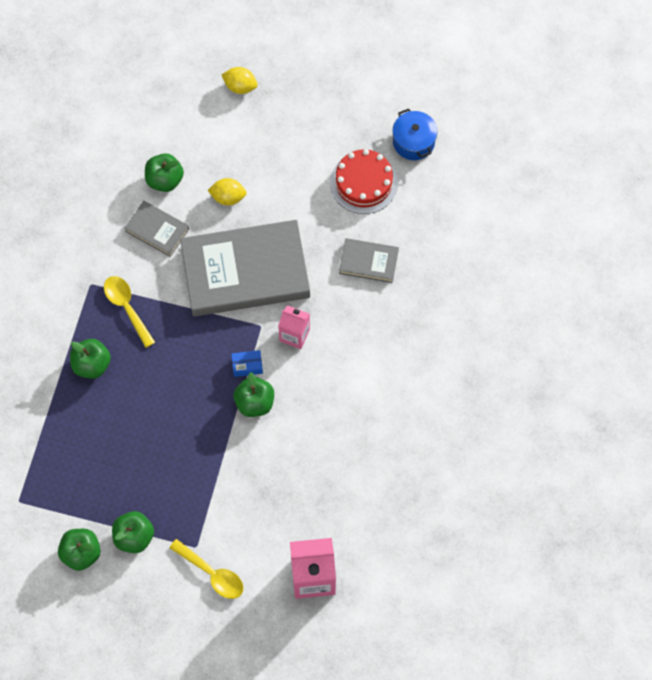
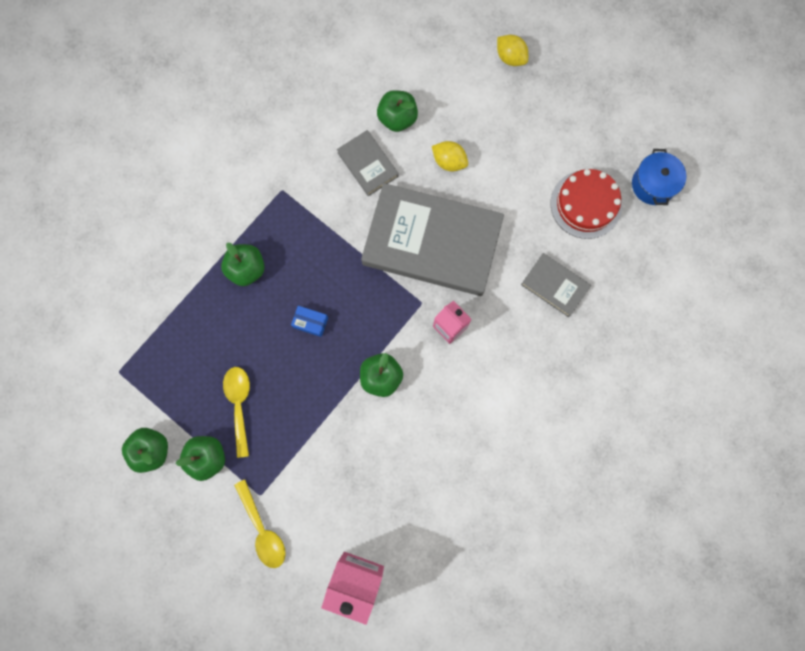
camera: 25 degrees right, 10 degrees up
(126, 307) = (304, 228): yellow spoon -> yellow spoon (239, 405)
(247, 366) = (391, 337): blue box -> blue box (310, 322)

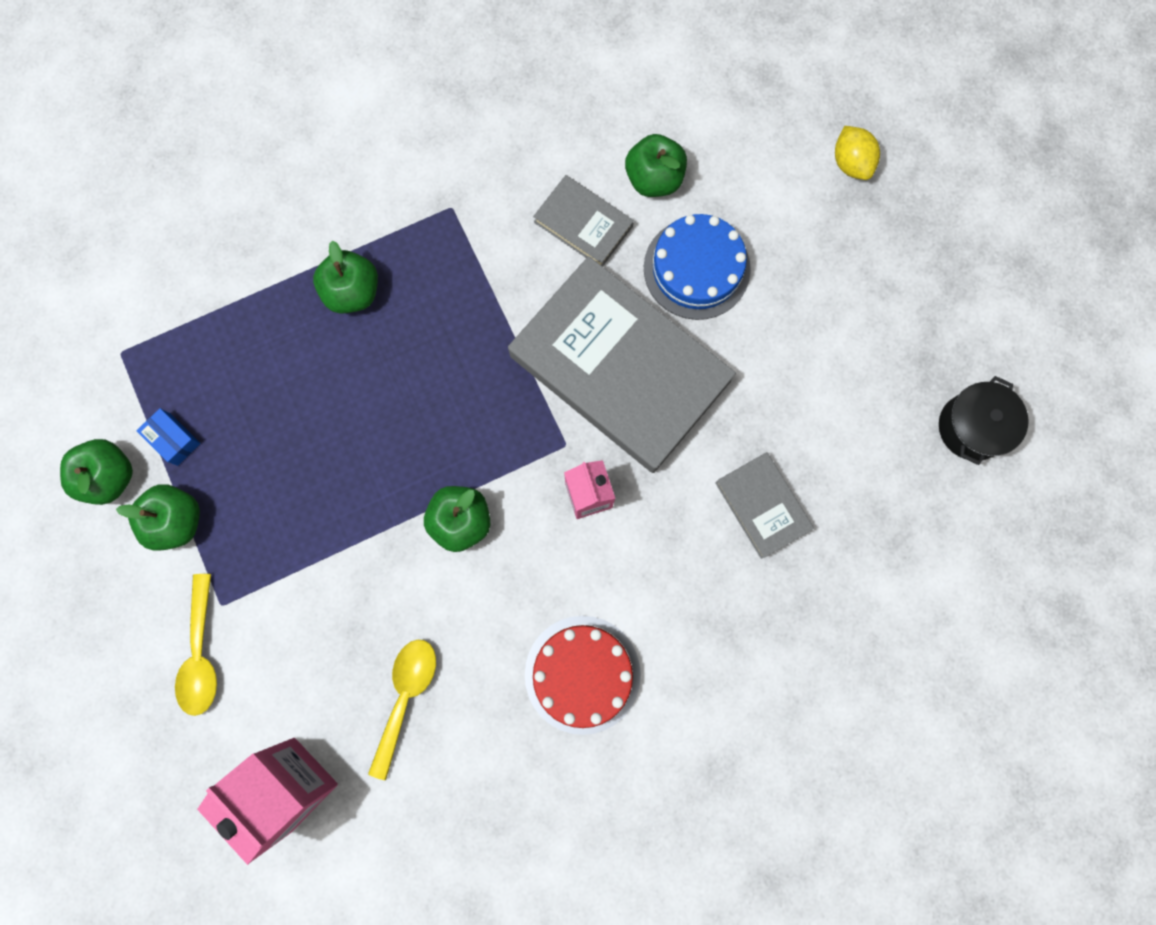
camera: 25 degrees right, 0 degrees up
(239, 405) = (254, 470): yellow spoon -> yellow spoon (405, 697)
(310, 322) = (402, 402): blue box -> blue box (174, 439)
(368, 164) = (583, 224): grey book -> grey book turned 45 degrees counterclockwise
(449, 161) = (696, 268): yellow lemon -> blue cake
(586, 204) = (861, 412): red cake -> red cake (582, 674)
(653, 184) = (971, 427): blue pot -> black pot

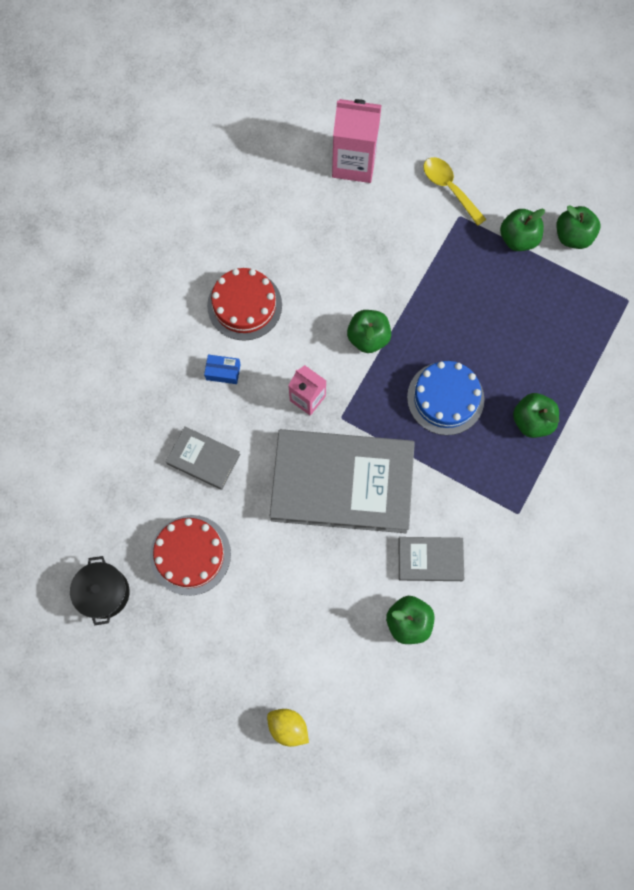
camera: 145 degrees right, 5 degrees down
(174, 439) = (557, 276): blue box -> blue box (223, 372)
(405, 697) = (329, 236): yellow spoon -> none
(696, 268) = (339, 579): blue cake -> blue cake (445, 398)
(847, 404) = (190, 554): none -> red cake

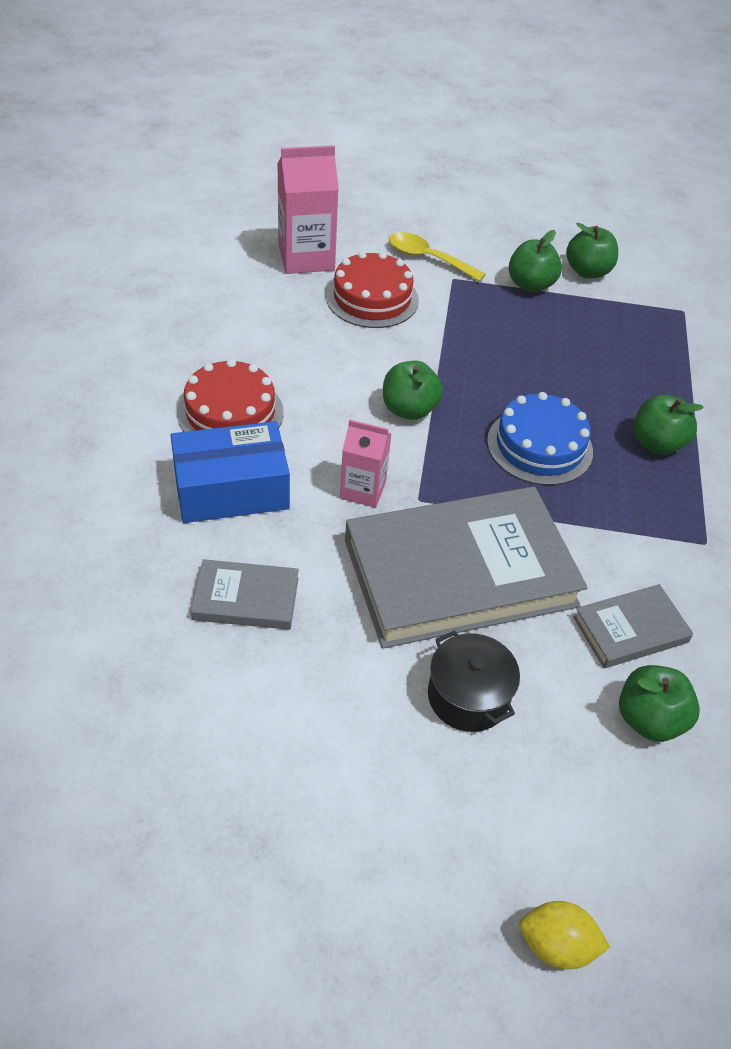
camera: 25 degrees left, 25 degrees down
(104, 593) = (151, 837): black pot -> black pot (468, 696)
(190, 554) = (277, 732): red cake -> red cake (372, 298)
(223, 372) = (231, 489): blue box -> blue box, size x2.25

